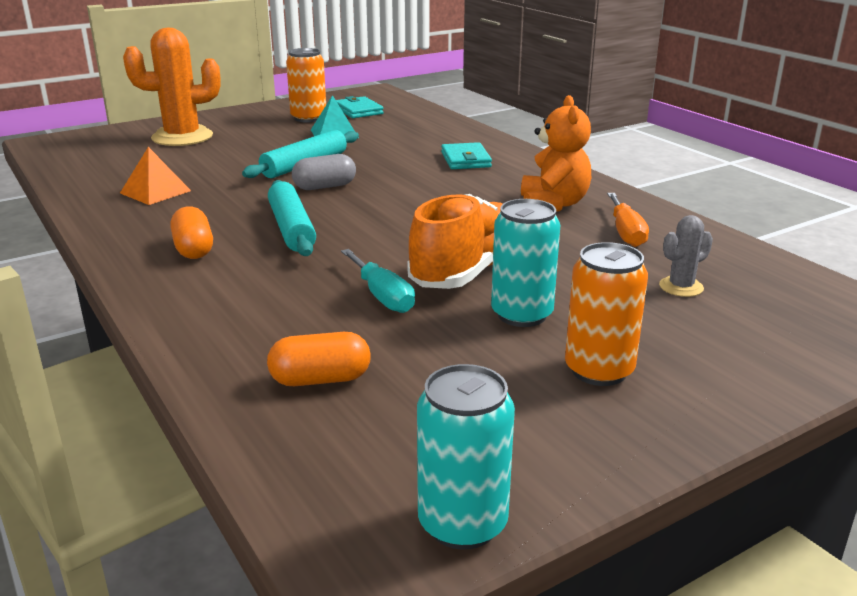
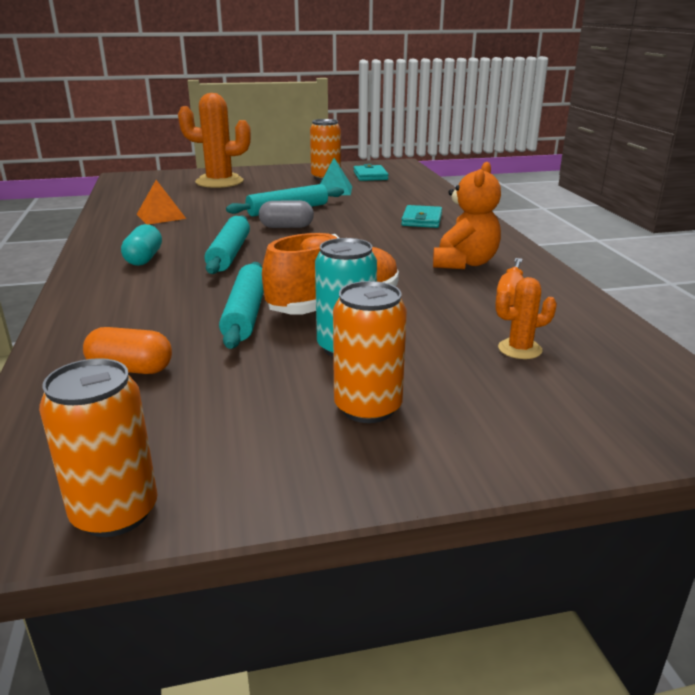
camera: 20 degrees right, 0 degrees up
(194, 249) = (144, 259): orange capsule -> turquoise capsule
(382, 296) = (245, 314): turquoise screwdriver -> turquoise rolling pin
(462, 523) = (115, 513): turquoise can -> orange can
(681, 287) = (519, 349): grey cactus -> orange cactus

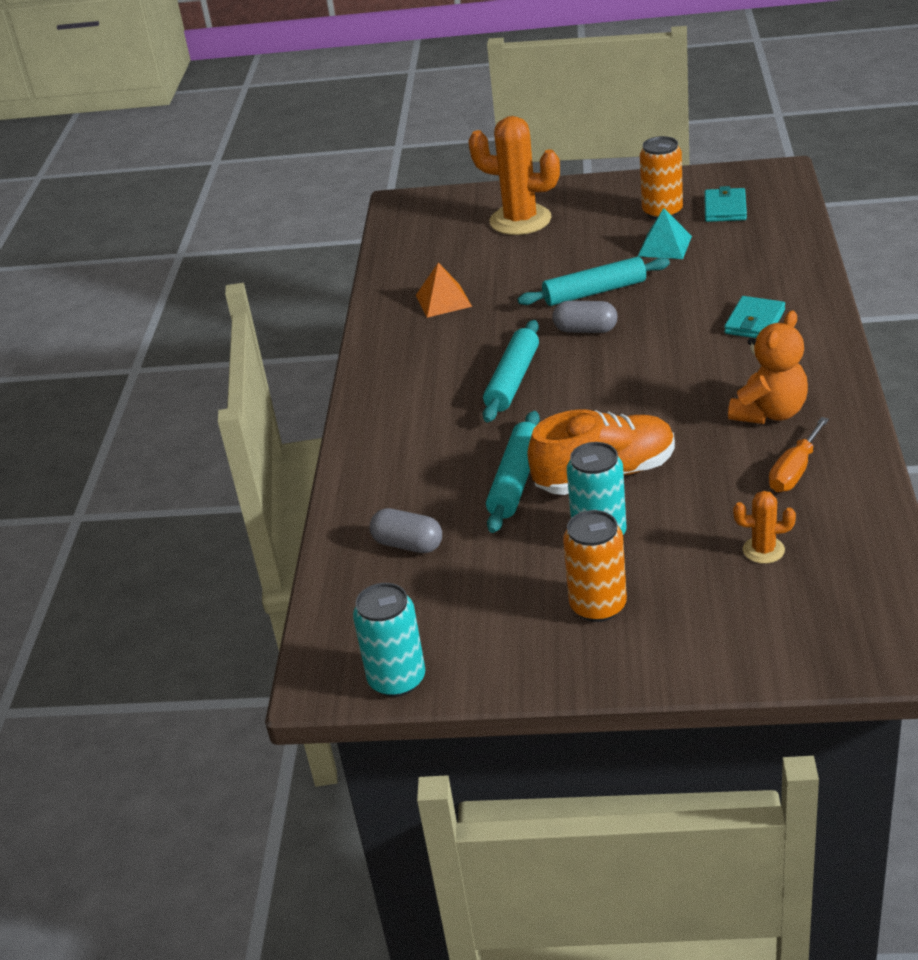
camera: 20 degrees right, 10 degrees up
(115, 513) = (397, 679): orange can -> turquoise can
(131, 369) = (408, 544): orange capsule -> grey capsule
(144, 259) = (422, 384): turquoise capsule -> none

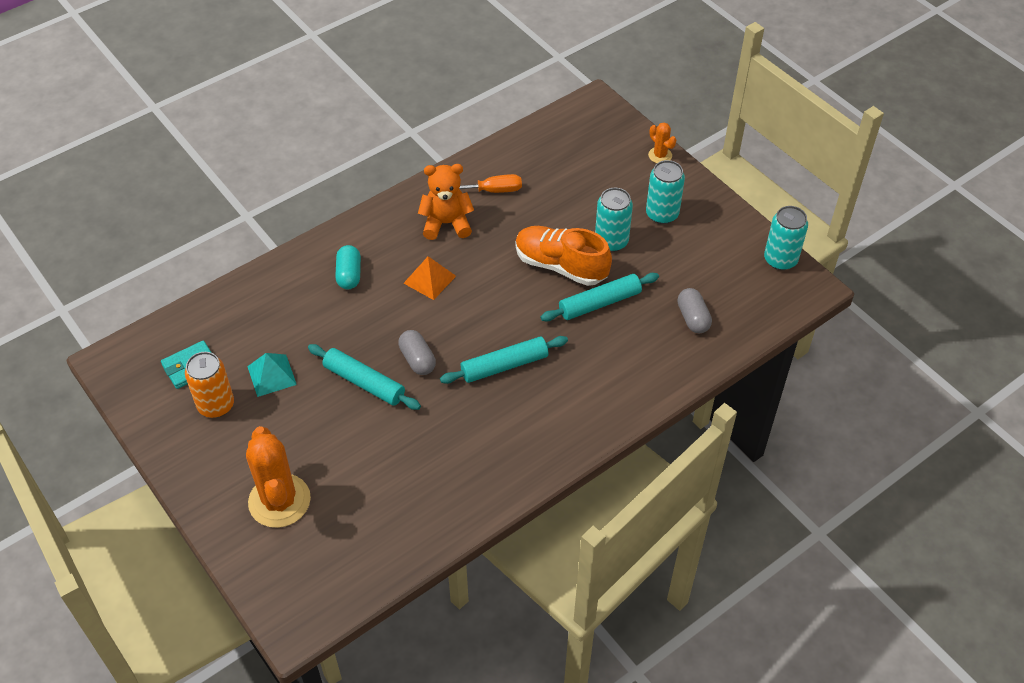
camera: 135 degrees left, 15 degrees up
(443, 300) = (436, 474): orange pyramid -> orange pyramid (429, 279)
(598, 606) = (662, 214): orange can -> turquoise can
(754, 322) = (349, 275): turquoise wallet -> turquoise capsule
(763, 550) = (567, 174): orange cactus -> orange cactus (660, 155)

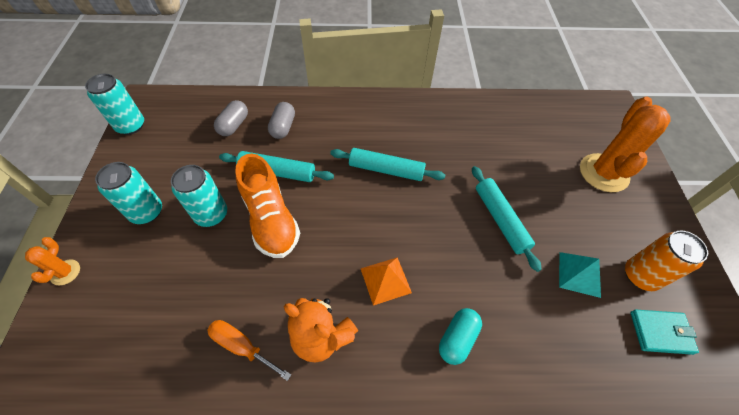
camera: 145 degrees left, 5 degrees up
(417, 360) = (446, 212): grey capsule -> grey capsule (283, 127)

